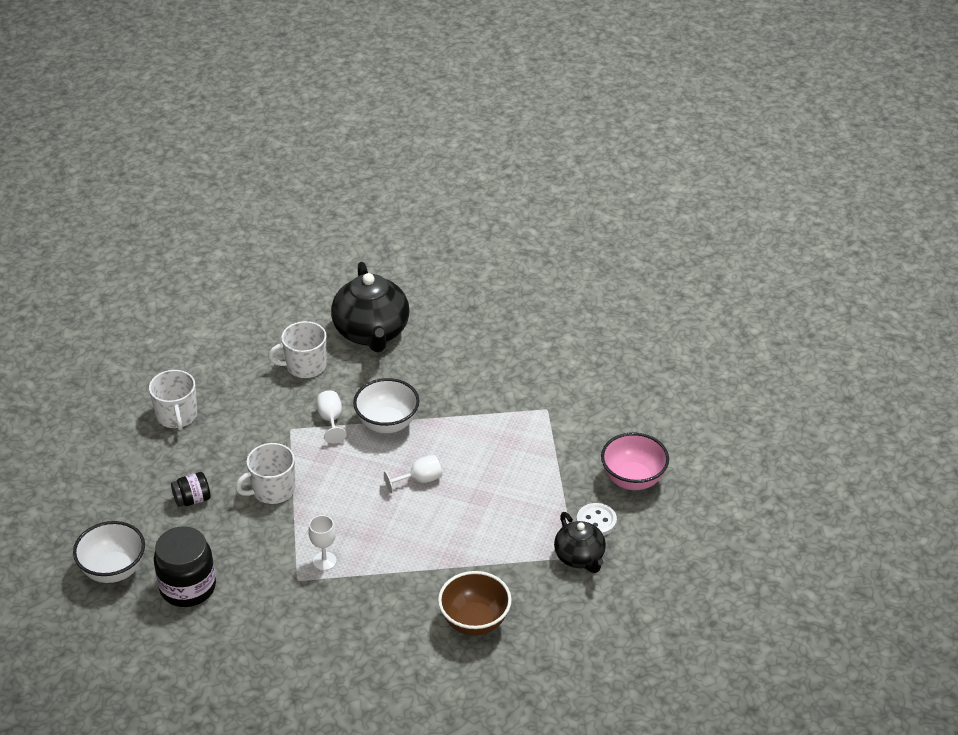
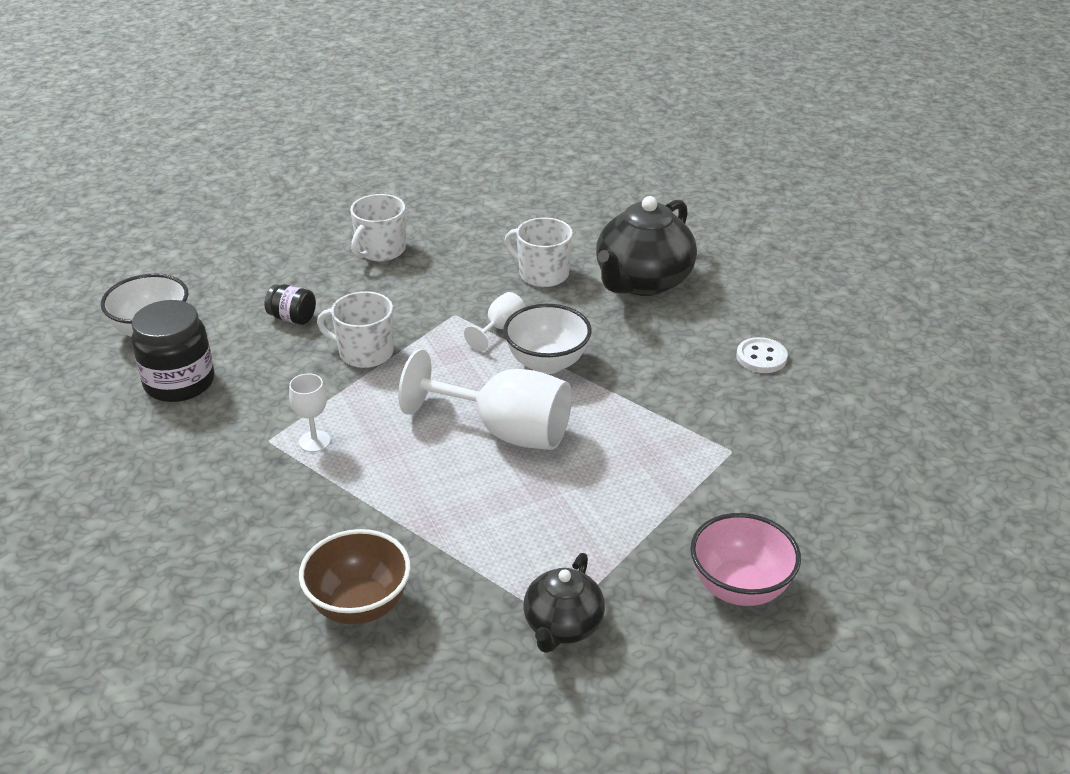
camera: 45 degrees right, 5 degrees down
(420, 480) = (505, 431): white goblet -> white goblet, size x2.14
(596, 521) = (635, 601): white button -> white button (761, 357)

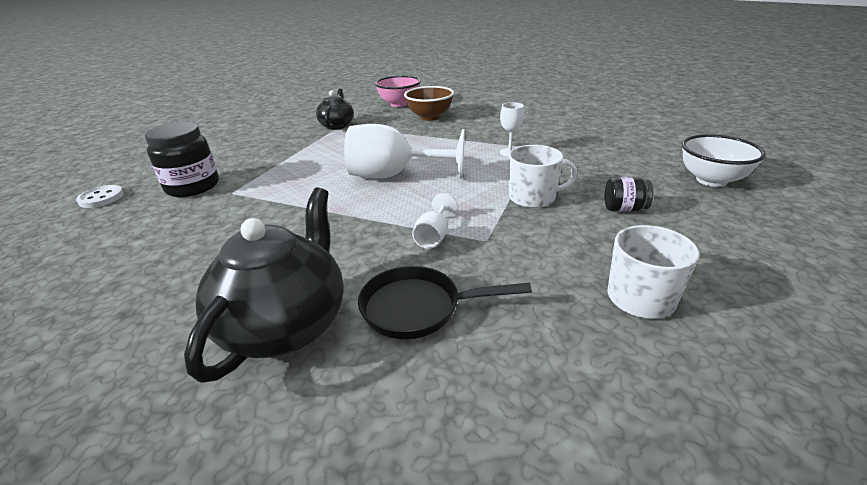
camera: 165 degrees right, 5 degrees down
(179, 382) = (634, 160): black jar -> black jar (192, 187)
(542, 274) = (418, 308): white mug -> black pan
(547, 363) = (379, 218): white bowl -> none
(739, 587) = (249, 146): pink bowl -> pink bowl (399, 104)
(761, 357) = (172, 260): white button -> white button (101, 198)

